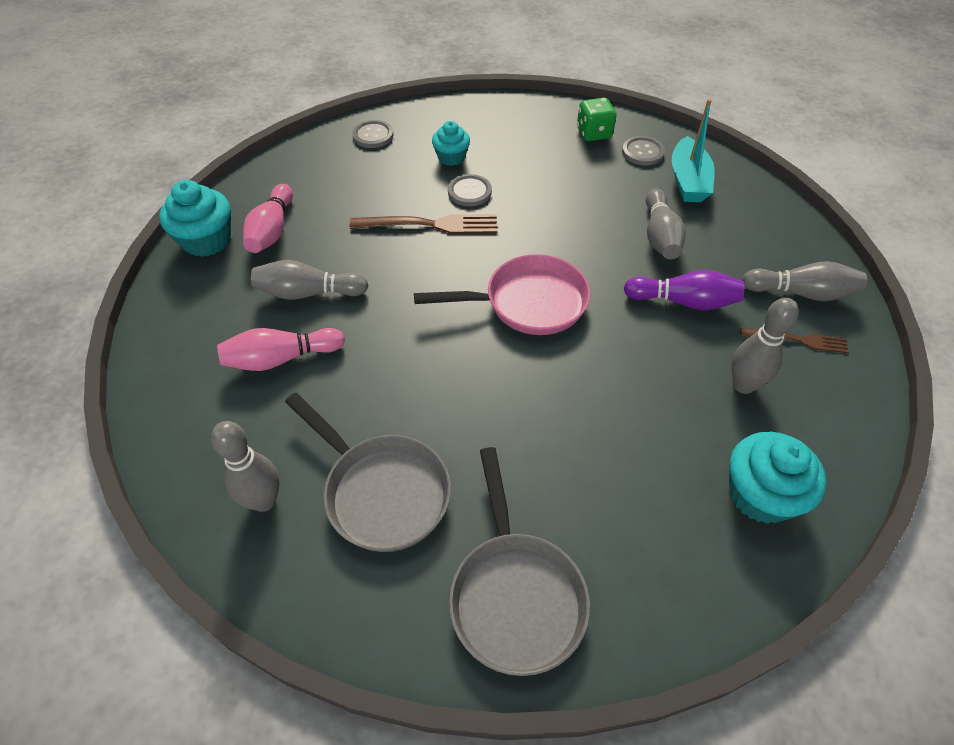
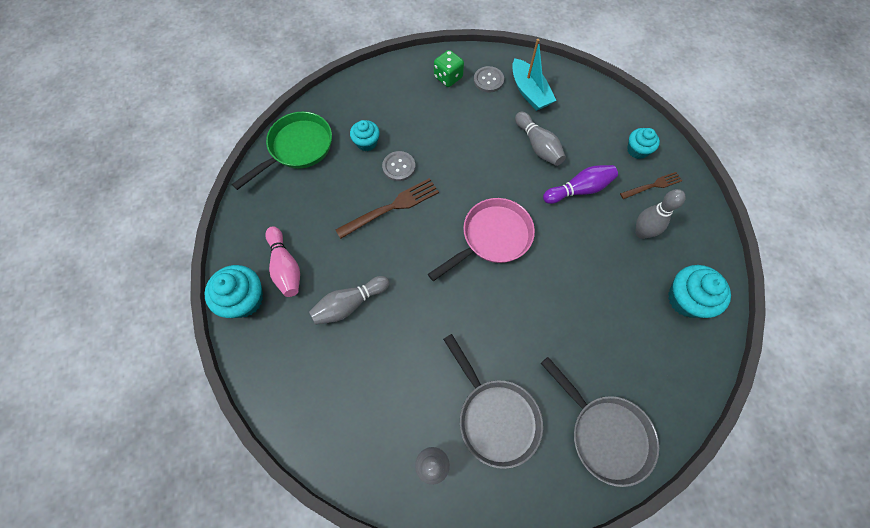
camera: 30 degrees left, 15 degrees up
(281, 358) = (369, 363): pink bowling pin -> none
(373, 135) = (297, 148): grey button -> green pan
(381, 491) = (495, 416): grey pan -> grey pan turned 45 degrees clockwise
(801, 293) = (637, 150): grey bowling pin -> turquoise cupcake

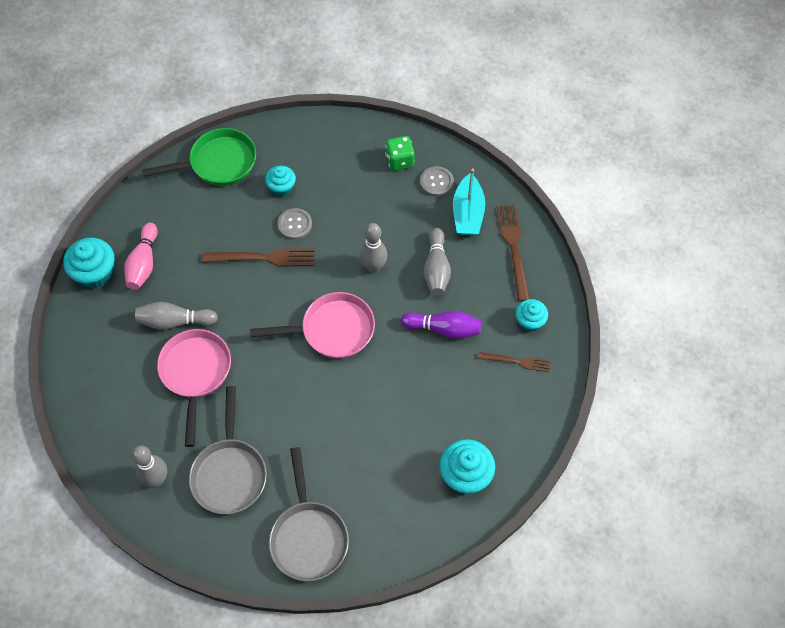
camera: 30 degrees right, 5 degrees down
(401, 341) = (196, 373): none -> pink pan
(582, 101) = (513, 247): none -> brown fork
(641, 232) = (471, 397): grey bowling pin -> grey bowling pin (374, 267)

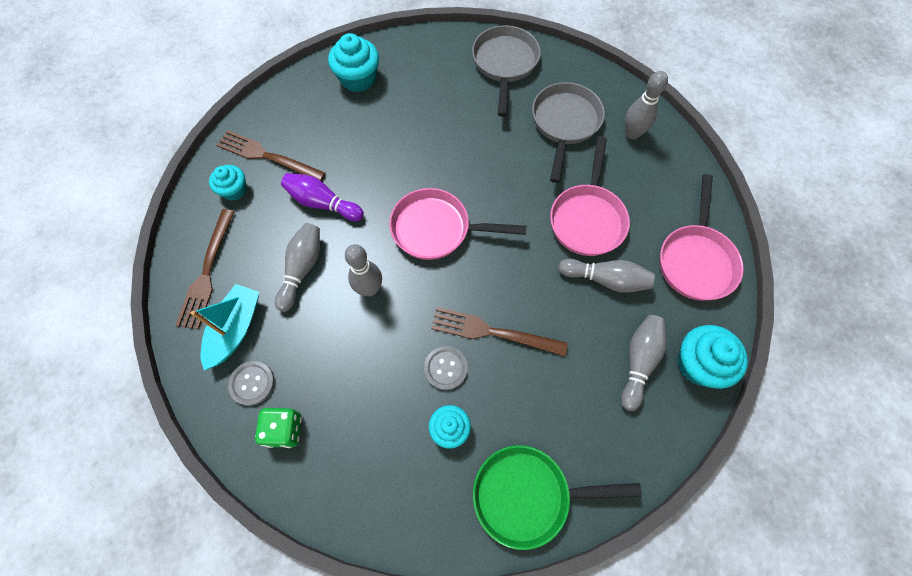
camera: 165 degrees left, 5 degrees up
(94, 358) = (695, 260): none -> pink pan
(144, 263) = (638, 361): pink bowling pin -> grey bowling pin
(517, 361) = (266, 156): brown fork -> brown fork, size x1.62

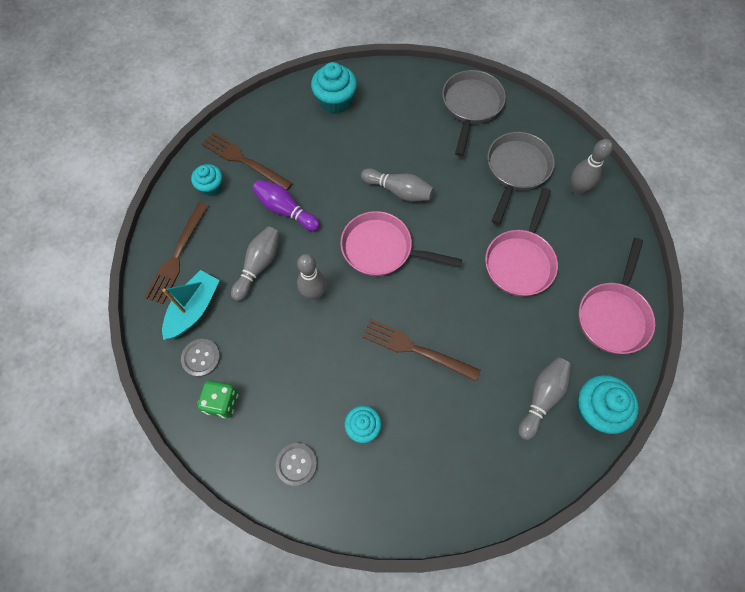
camera: 10 degrees right, 0 degrees up
(445, 368) = (368, 374): grey button -> grey button (296, 464)
(528, 495) = (421, 495): green pan -> none
(605, 279) = (526, 319): grey bowling pin -> grey bowling pin (399, 191)

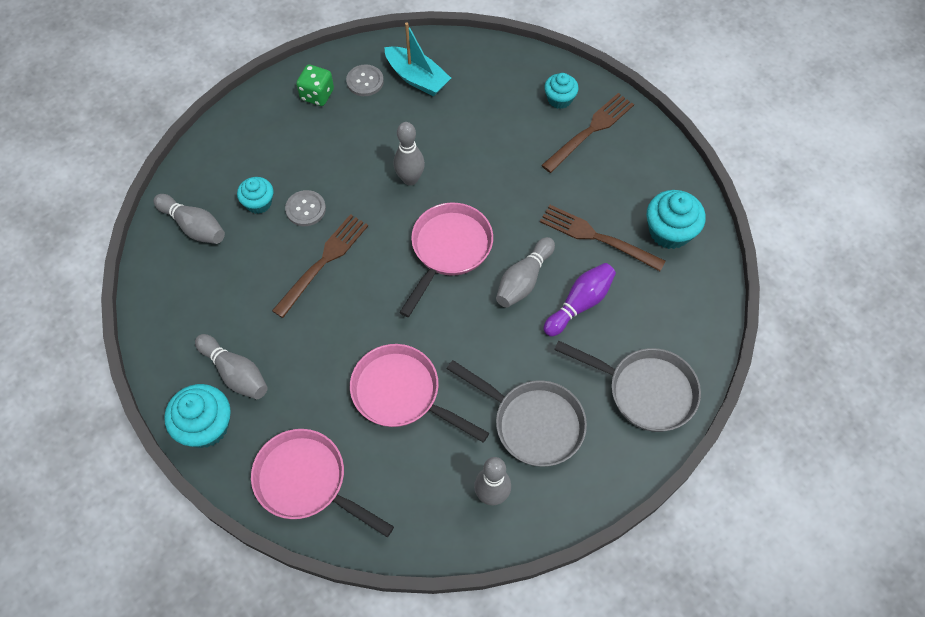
camera: 100 degrees right, 5 degrees down
(177, 256) = (479, 67): brown fork -> brown fork (596, 237)
(259, 266) = (453, 134): grey bowling pin -> grey bowling pin (194, 226)
(285, 210) = (517, 164): purple bowling pin -> purple bowling pin (580, 304)
(296, 464) = (242, 146): grey button -> grey button (305, 209)

